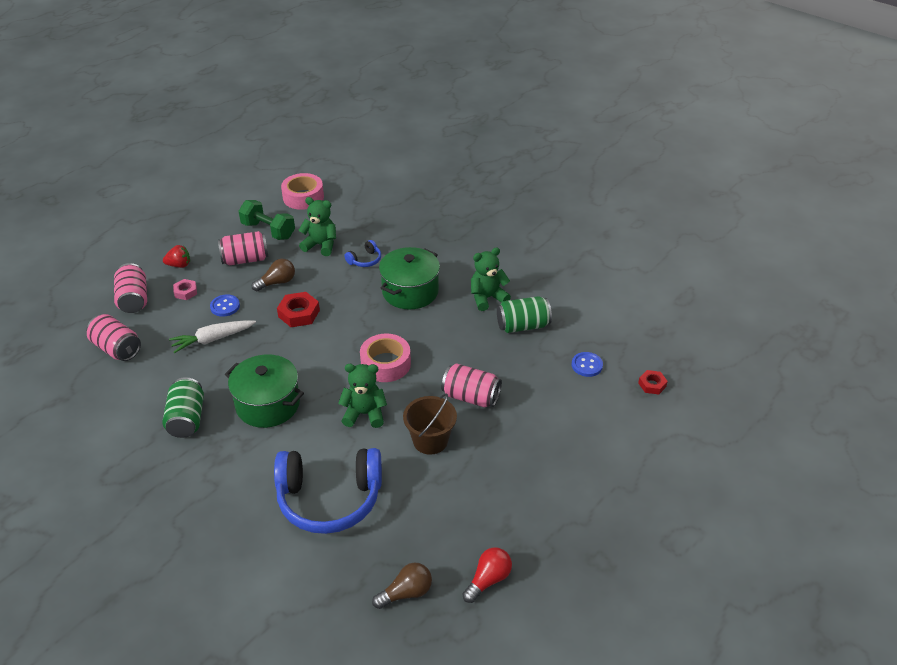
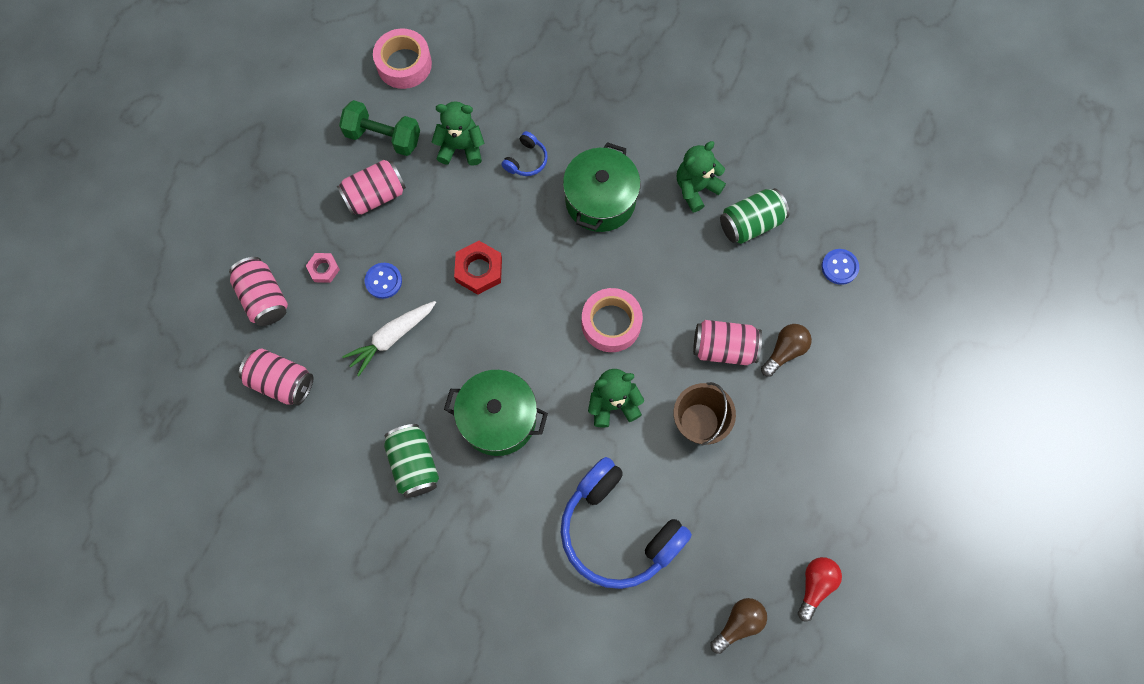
camera: 15 degrees left, 30 degrees up
(179, 265) = (295, 226): red strawberry -> none
(277, 282) = (431, 225): brown light bulb -> brown light bulb (785, 351)
(329, 499) = (618, 530): blue headphones -> blue headphones turned 60 degrees clockwise
(652, 384) = (918, 278): red nut -> none

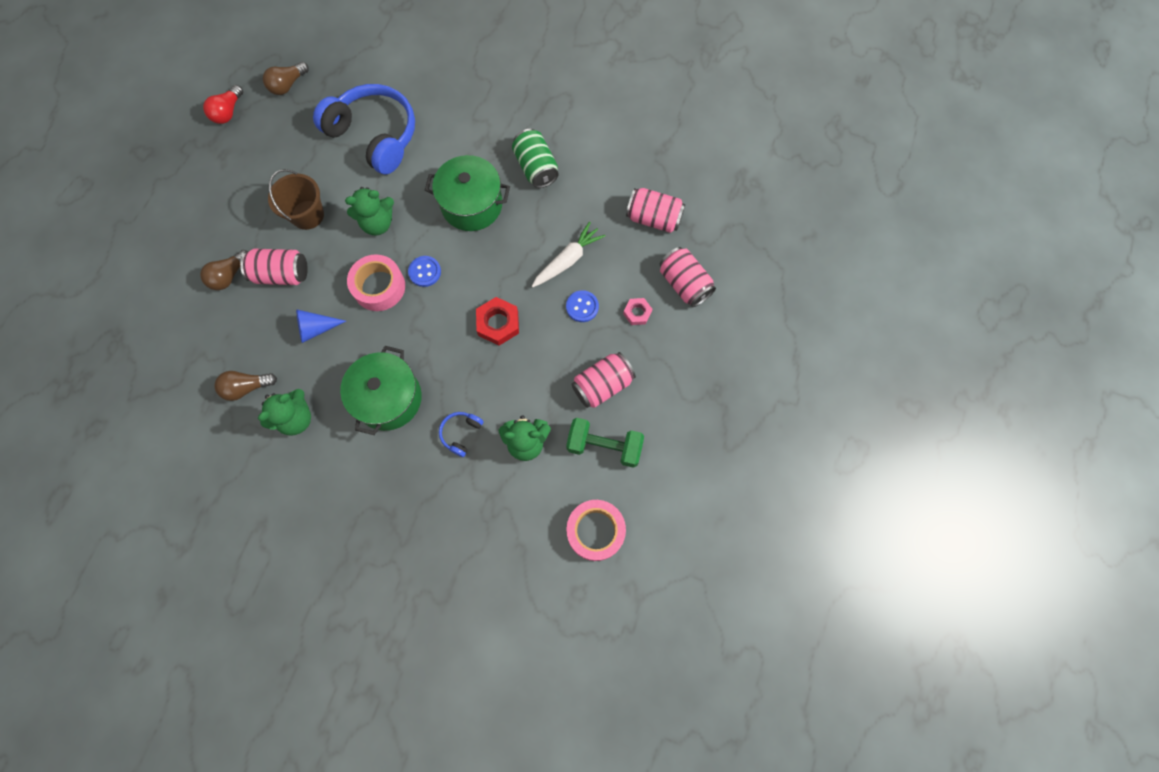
camera: 175 degrees right, 0 degrees up
(680, 281) = (316, 329): none -> blue cone
(750, 223) = (247, 387): green can -> brown light bulb
(839, 267) = (169, 353): blue button -> blue button (425, 272)

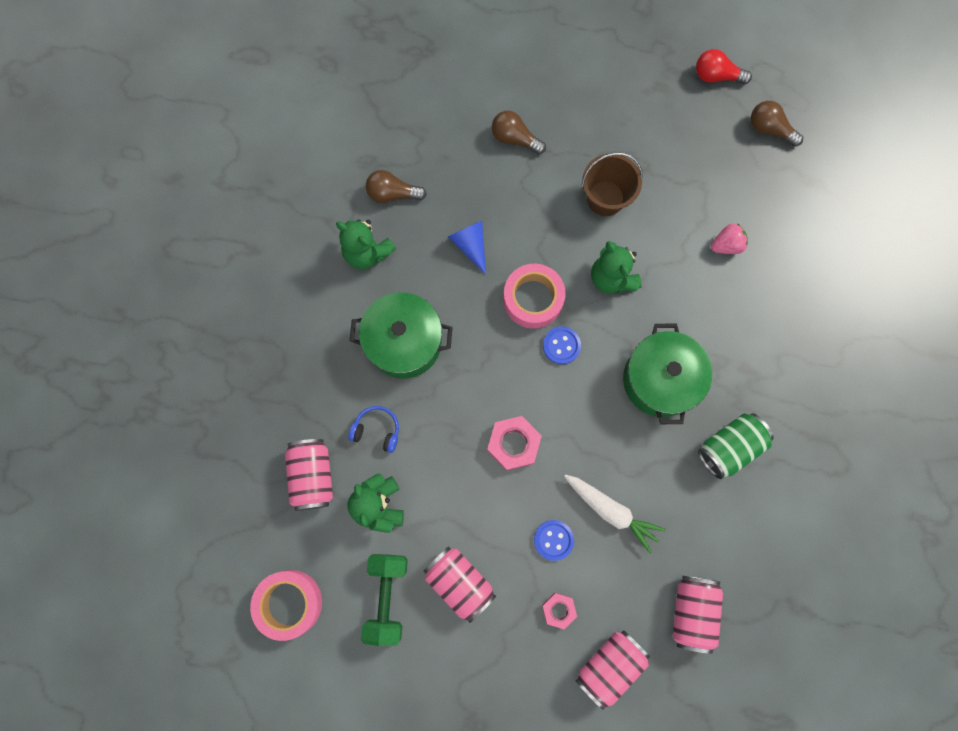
camera: 80 degrees right, 5 degrees up
(247, 387) = (392, 194): brown light bulb -> brown light bulb turned 60 degrees counterclockwise
(282, 274) = (527, 191): pink can -> pink can (313, 476)
(375, 135) = (726, 245): blue headphones -> pink strawberry
(498, 323) = (513, 444): red nut -> pink nut

